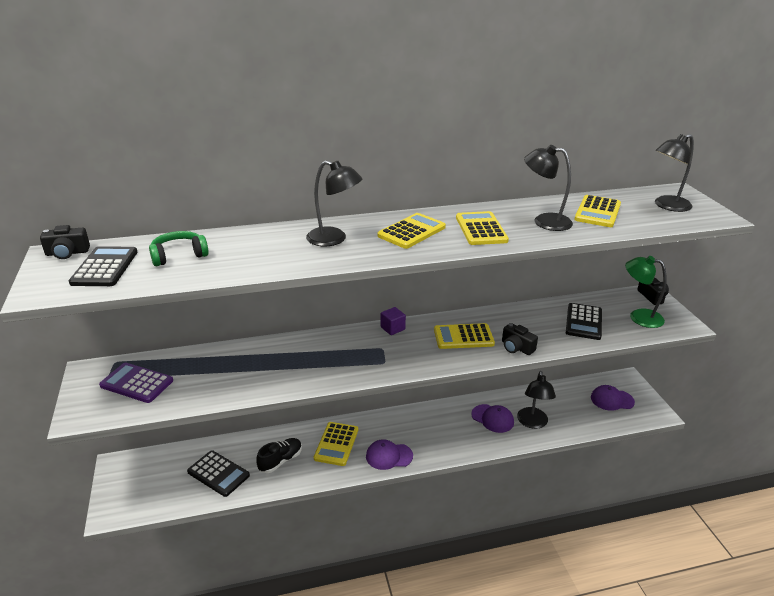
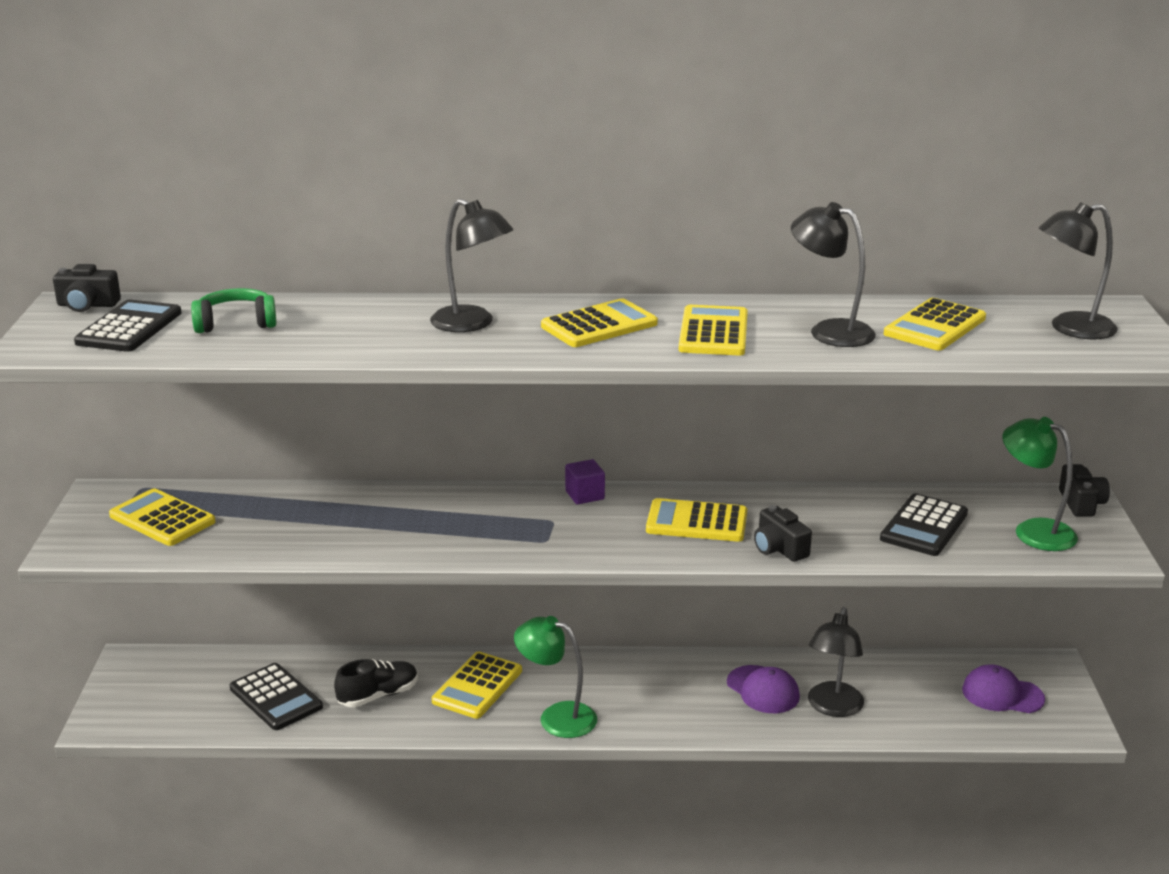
camera: 15 degrees right, 5 degrees down
(137, 383) = (162, 519): purple calculator -> yellow calculator
(389, 456) = (556, 717): purple cap -> green lamp

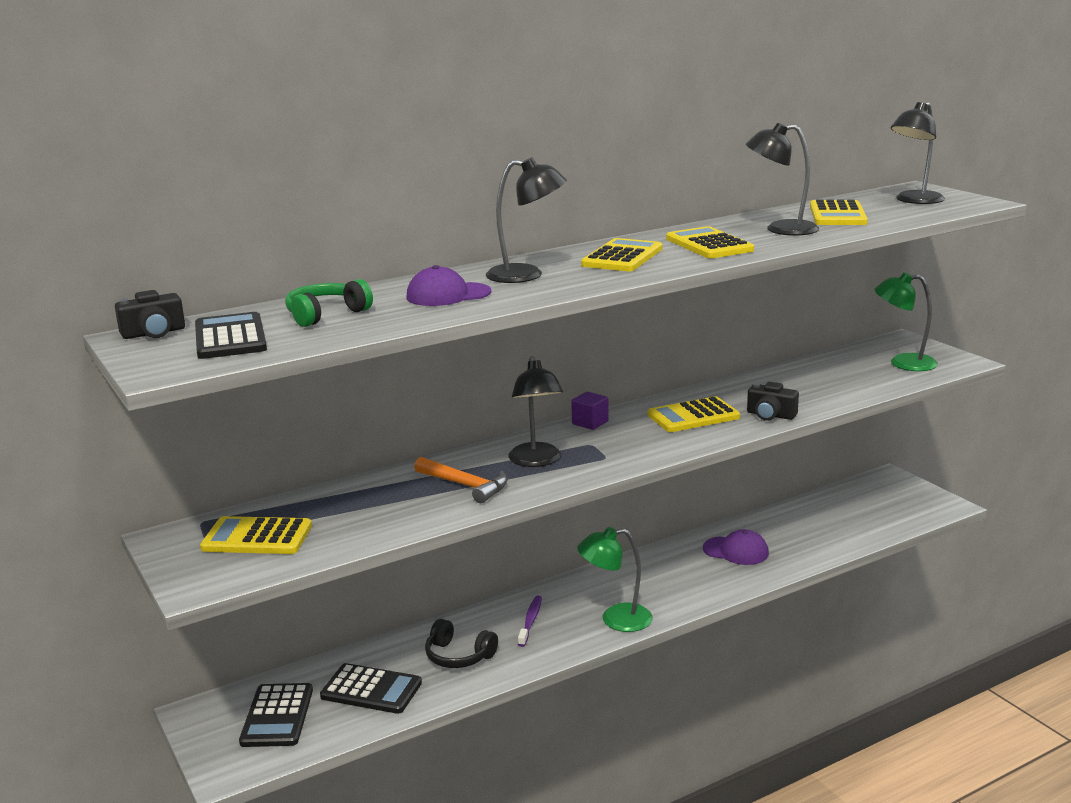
camera: 30 degrees left, 5 degrees down
(378, 695) = (458, 656): black shoe -> black headphones
(384, 527) = (465, 485): none -> orange hammer
(477, 686) = (530, 621): yellow calculator -> purple toothbrush
(832, 707) = (793, 545): black lamp -> black lamp (536, 461)
(924, 526) = (838, 378): black calculator -> black calculator (277, 716)
(1002, 694) = (882, 502): purple cap -> purple cap (448, 295)
(1081, 503) = (906, 342): black camera -> none

